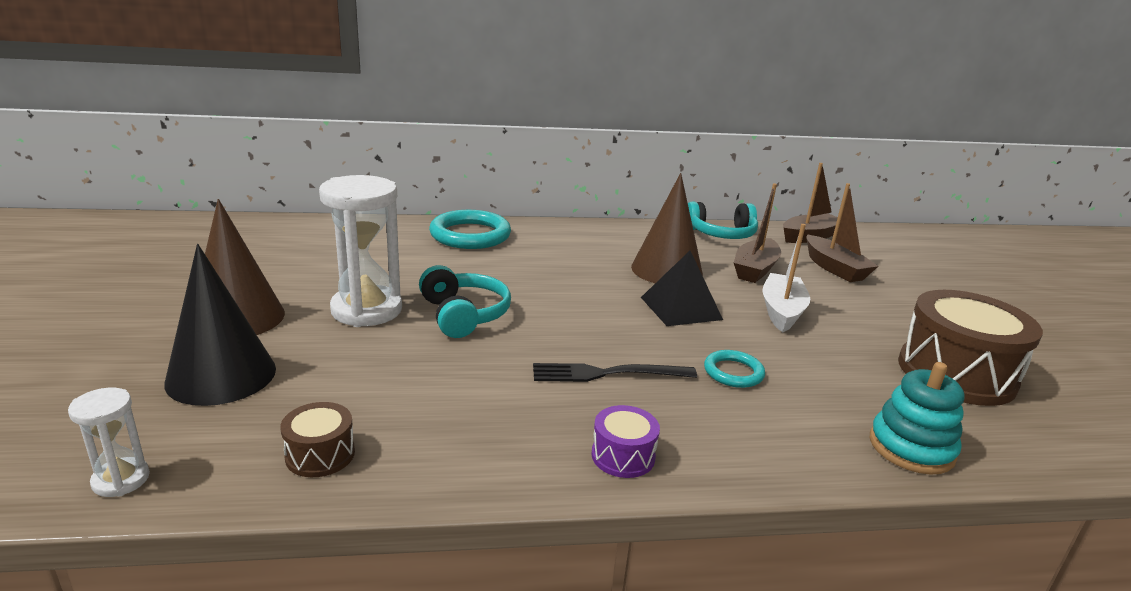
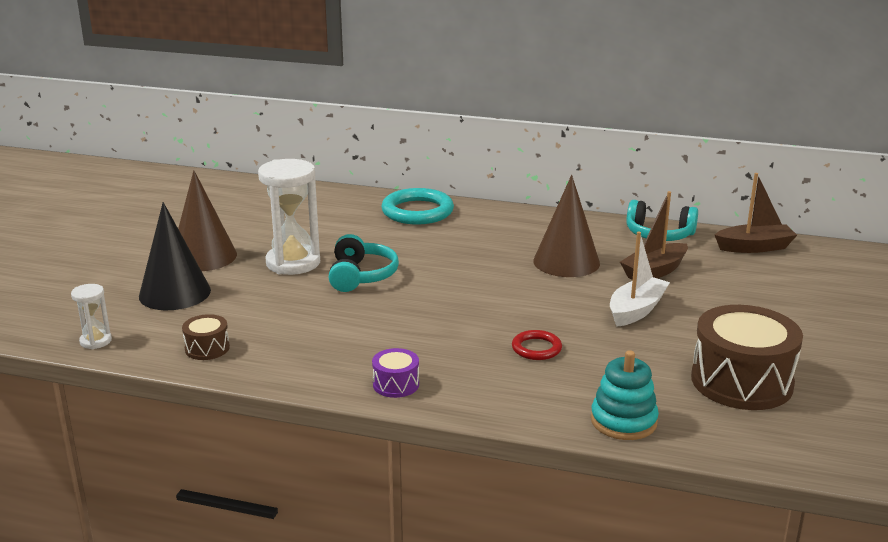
camera: 25 degrees right, 0 degrees up
(606, 374) = (433, 333): black fork -> none
(681, 308) = (544, 295): black pyramid -> none
(733, 372) = (536, 348): turquoise ring -> red ring
(834, 268) = (741, 280): brown boat -> none

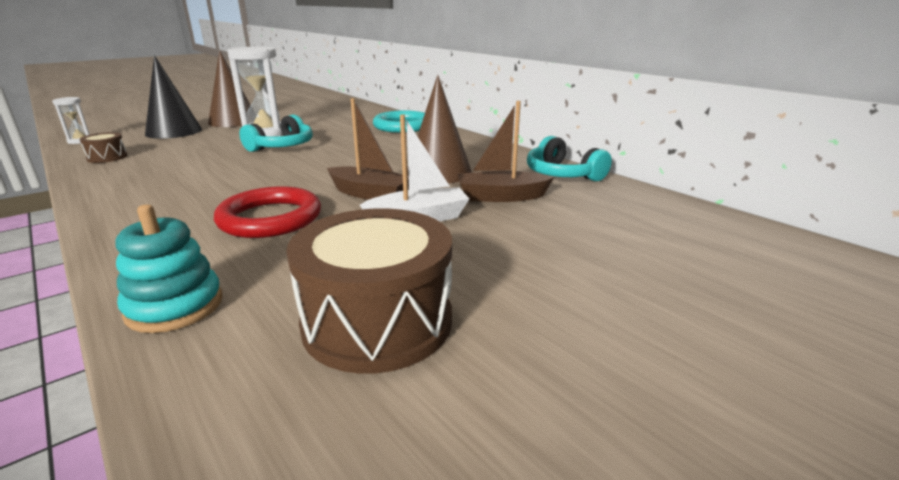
camera: 35 degrees right, 0 degrees up
(396, 384) = (123, 208): purple drum -> none
(536, 348) = (270, 218): red ring -> red ring, size x1.86
(754, 247) = (651, 205): brown boat -> brown boat (369, 194)

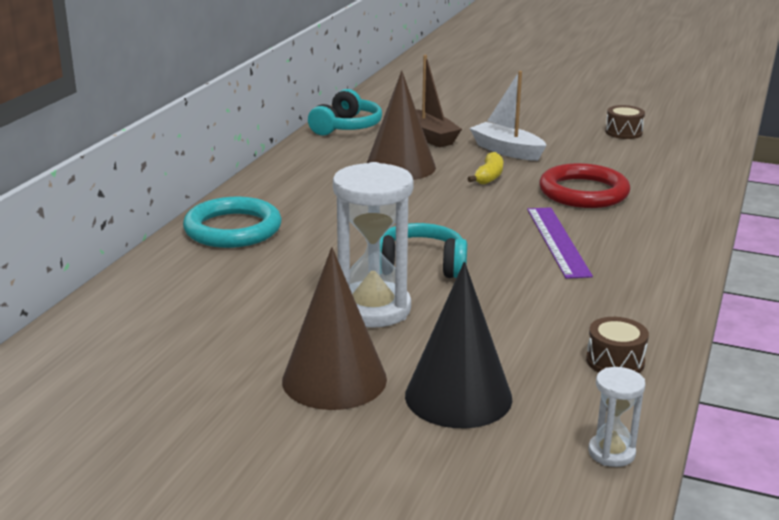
camera: 120 degrees left, 0 degrees up
(175, 306) = (695, 173): turquoise stacking toy -> none
(226, 182) = (557, 241): none -> purple ruler
(369, 194) = (489, 177): brown boat -> yellow banana
(377, 321) = (623, 132): brown drum -> brown drum, size x0.47

